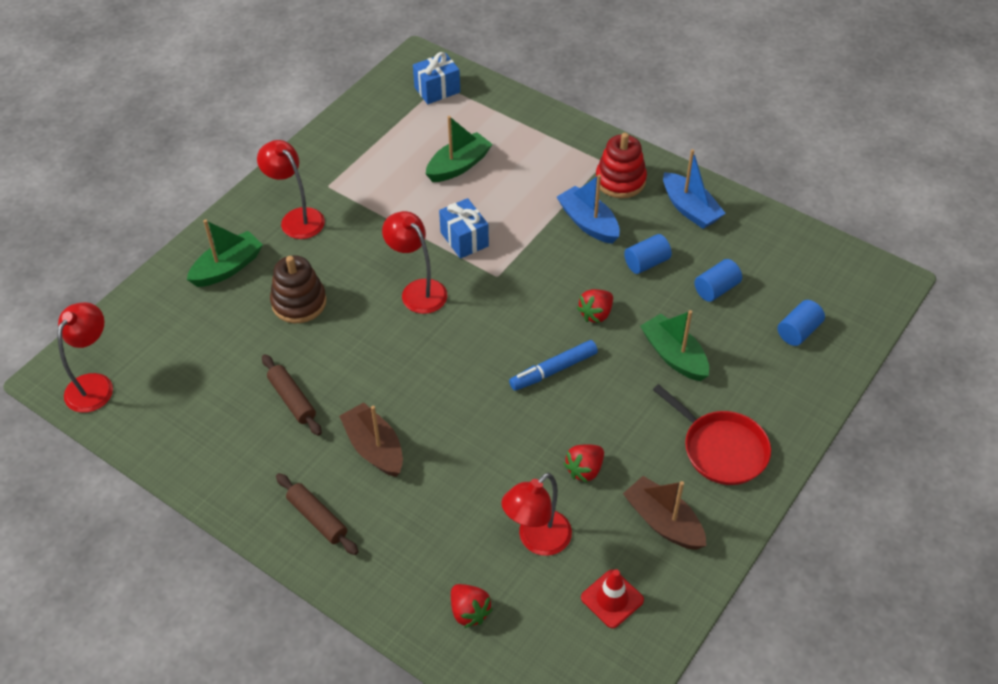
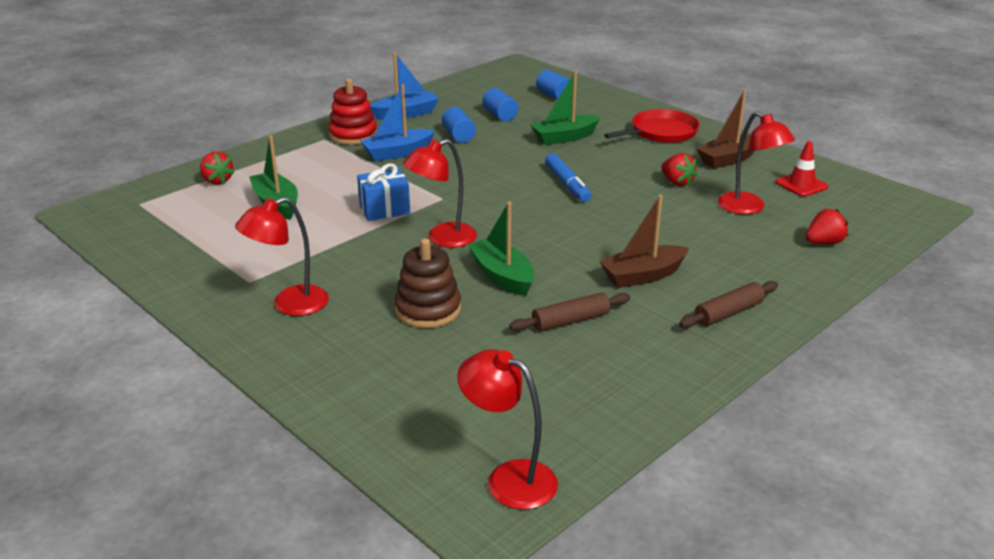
camera: 80 degrees left, 20 degrees down
(228, 268) = (345, 359): green boat -> green boat (502, 276)
(437, 90) = (146, 206): blue gift -> none
(596, 314) = (508, 161): red strawberry -> red strawberry (217, 181)

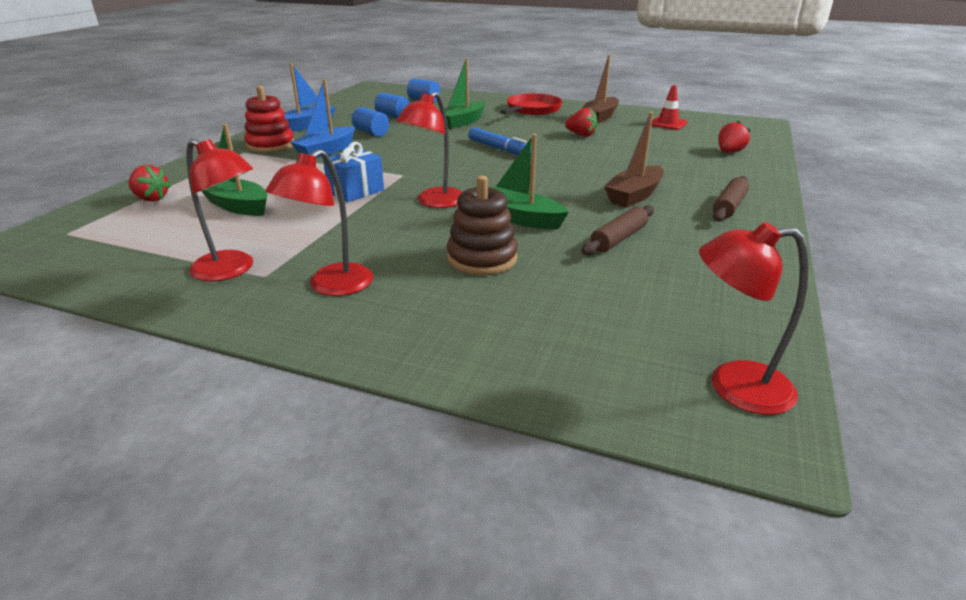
camera: 25 degrees left, 0 degrees up
(748, 208) = (651, 141): red lamp -> red lamp (232, 270)

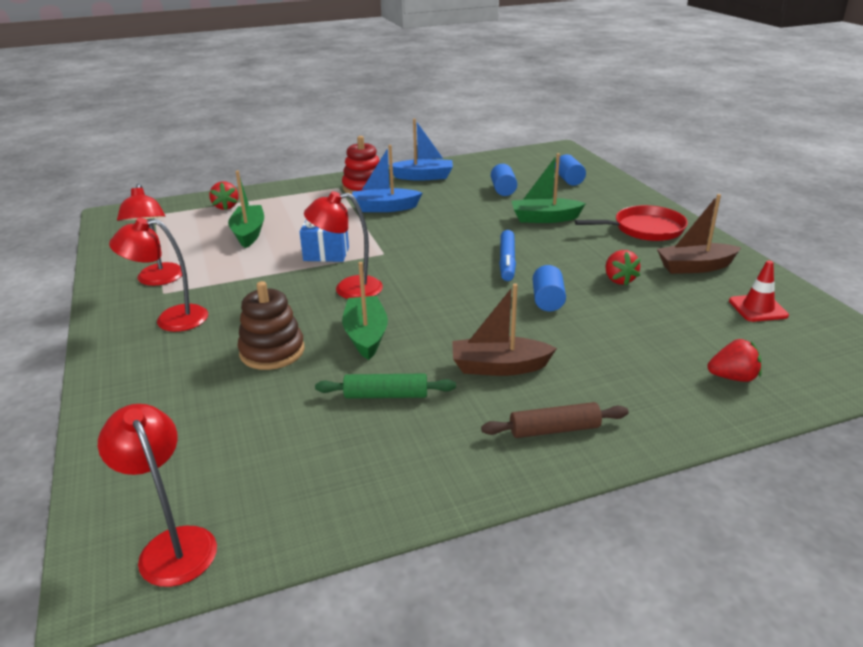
camera: 50 degrees right, 0 degrees up
(371, 133) = (450, 202): blue cylinder -> blue cylinder (548, 300)
(618, 238) = (386, 395): brown rolling pin -> green rolling pin

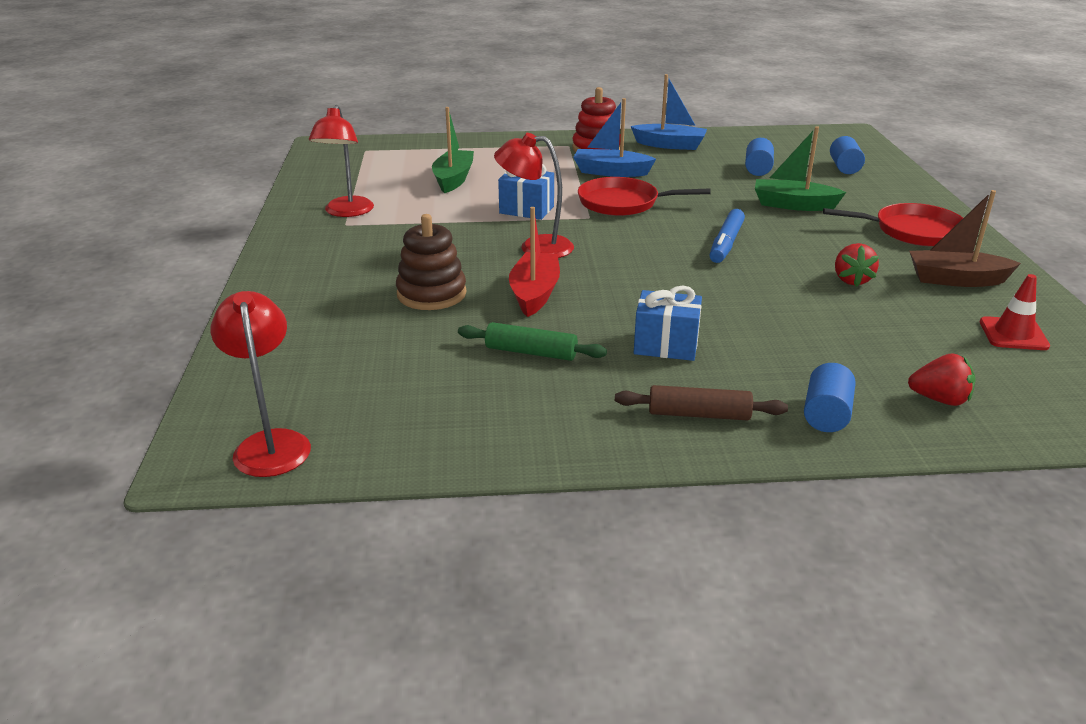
camera: 15 degrees right, 0 degrees up
(171, 319) = (343, 250): red lamp -> none
(226, 207) = (440, 151): red strawberry -> none
(366, 335) = (534, 294): green boat -> red boat
(406, 236) = (622, 203): none -> red pan
(499, 367) = (666, 345): brown boat -> blue gift
(548, 300) = (754, 289): blue cylinder -> blue cylinder (826, 415)

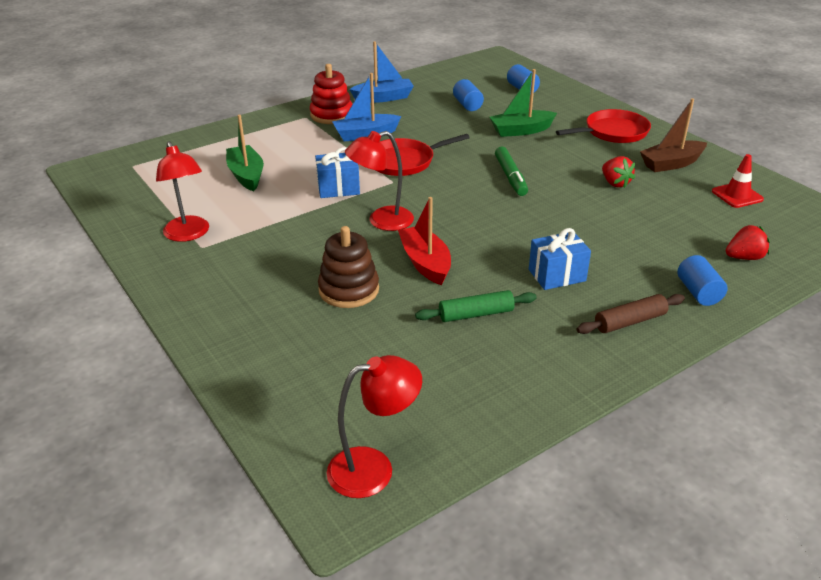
camera: 30 degrees left, 5 degrees up
(271, 443) = (374, 468): red lamp -> red lamp turned 120 degrees clockwise
(726, 243) = (510, 177): blue marker -> green marker

